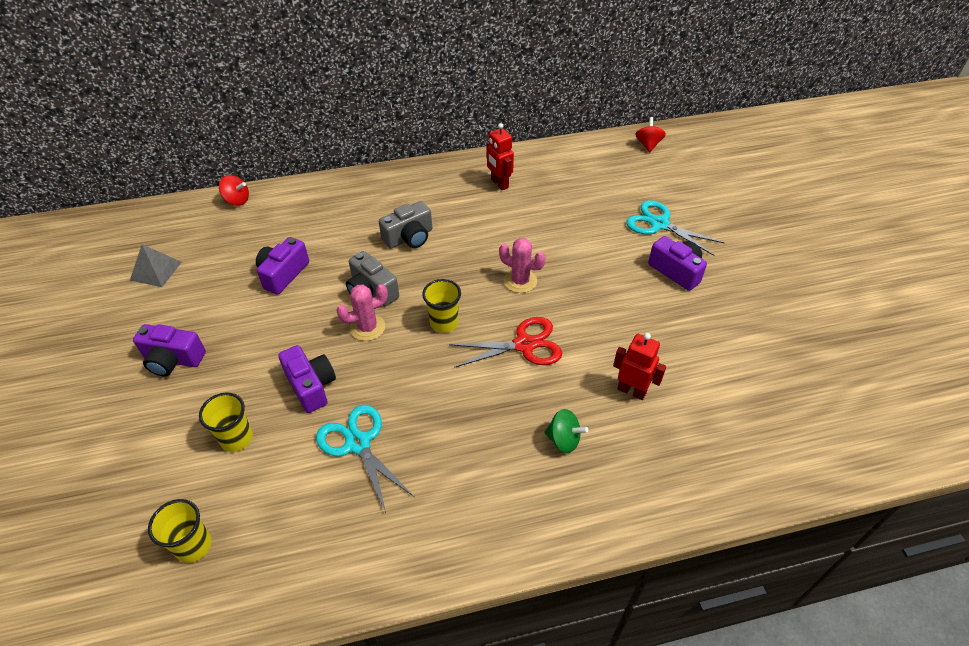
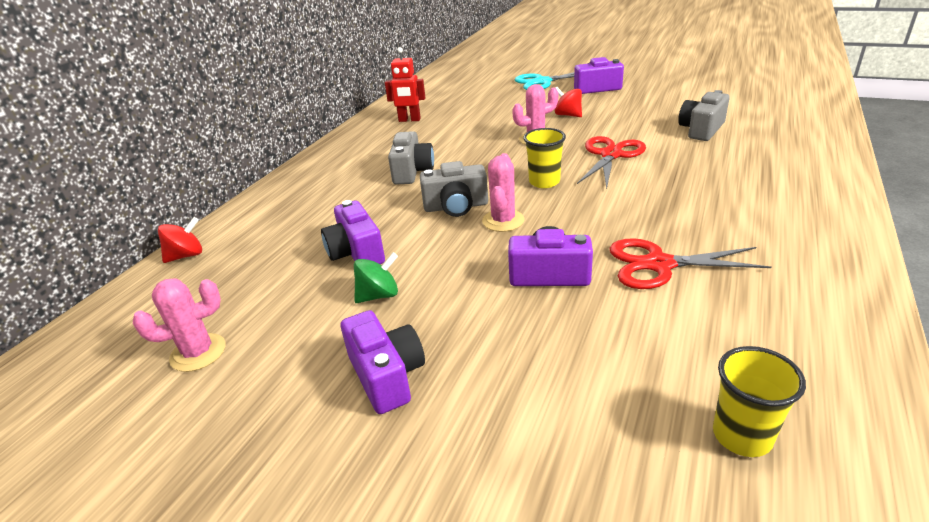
camera: 50 degrees left, 15 degrees down
(156, 271) = (198, 353): grey pyramid -> pink cactus
(173, 360) = (386, 375): purple camera -> purple camera turned 75 degrees counterclockwise
(236, 438) = (581, 350): yellow cup -> none
(358, 443) = (659, 264): turquoise scissors -> red scissors
(563, 440) = (733, 165): green spinning top -> green spinning top (379, 295)
(631, 391) = (701, 130): red robot -> grey camera
(648, 145) = (457, 66): red spinning top -> red spinning top (568, 115)

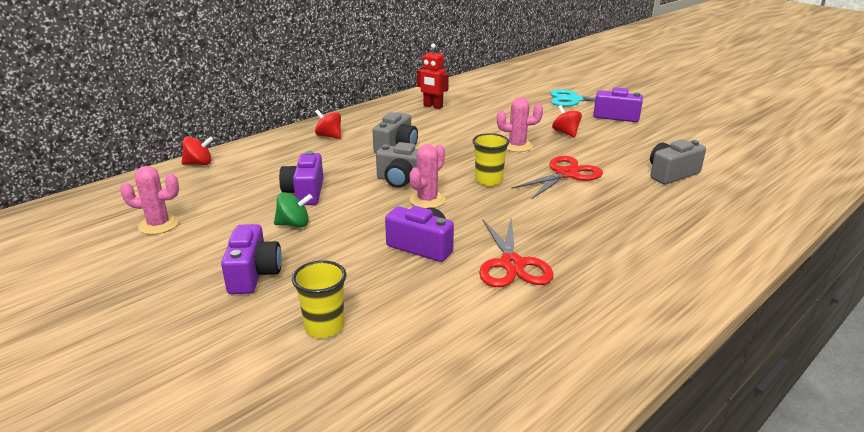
camera: 20 degrees right, 5 degrees down
(324, 180) = (329, 136): none -> red spinning top
(659, 264) = (511, 264): red scissors -> red scissors turned 120 degrees counterclockwise
(742, 435) = (444, 388): yellow cup -> yellow cup (324, 326)

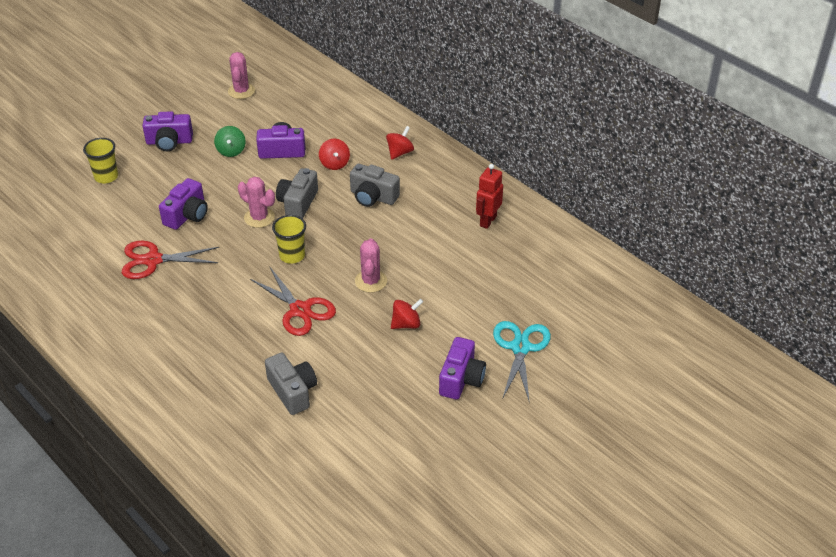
camera: 90 degrees right, 15 degrees up
(199, 163) = (342, 89): red spinning top -> red spinning top (334, 164)

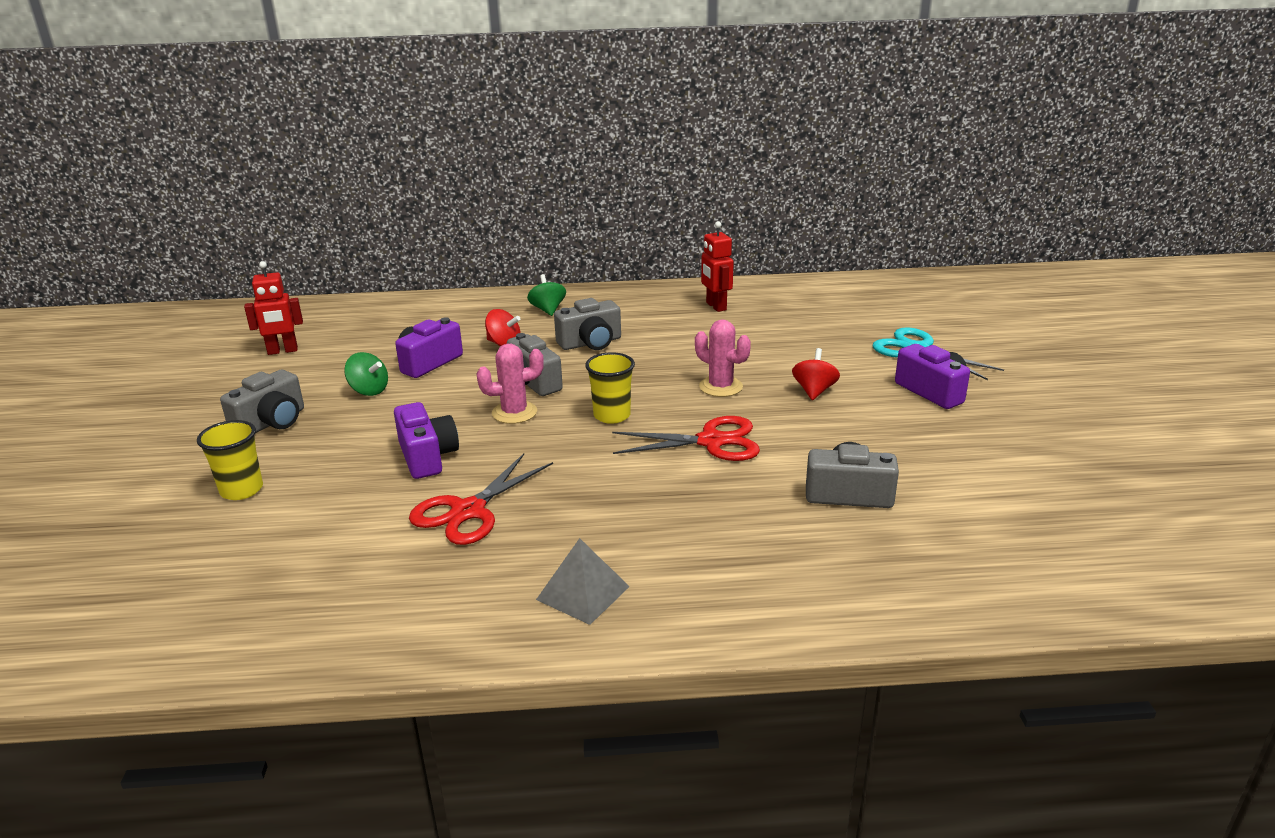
camera: 50 degrees left, 15 degrees down
(121, 337) = (583, 593): none -> grey pyramid
(169, 142) = (271, 422): purple camera -> grey camera
(241, 91) = (282, 351): pink cactus -> red robot
(400, 152) = (548, 310): red spinning top -> green spinning top

